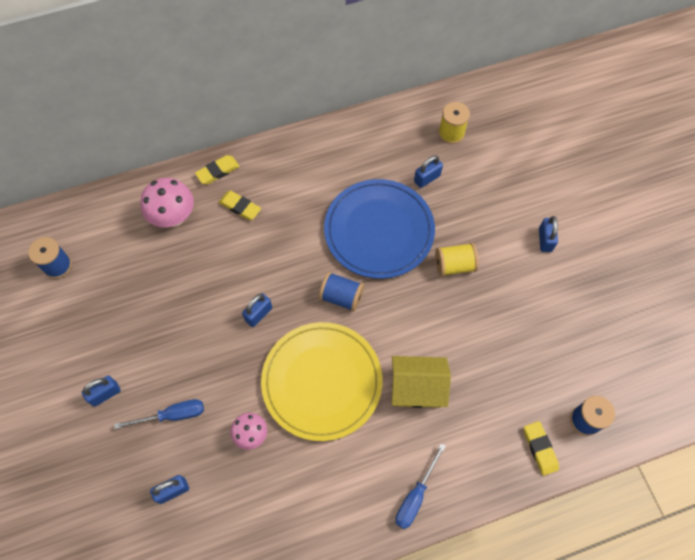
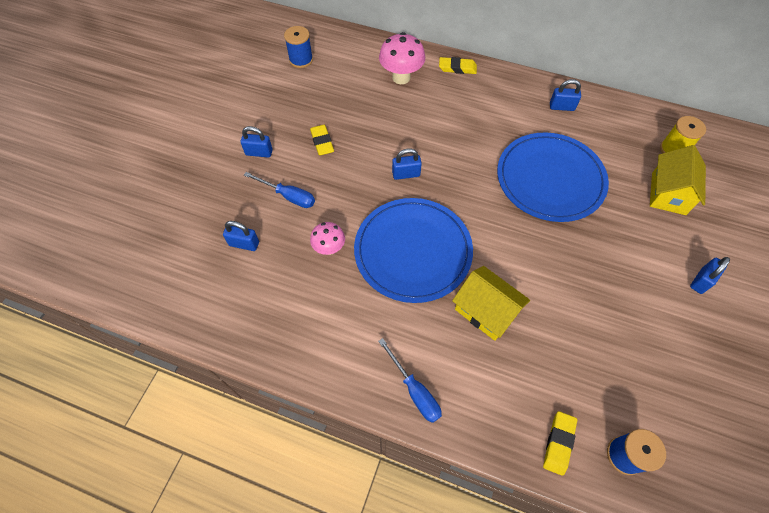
camera: 40 degrees right, 5 degrees down
(240, 207) = (454, 99): yellow eraser -> yellow eraser (322, 142)
(322, 381) = (413, 251): yellow plate -> blue plate
(341, 297) = (479, 204): blue spool -> none
(415, 496) = (414, 391): blue screwdriver -> blue screwdriver turned 105 degrees counterclockwise
(427, 178) = (623, 168): blue padlock -> blue padlock (561, 107)
(454, 265) = (596, 244): yellow spool -> none
(474, 178) = (668, 193): none -> yellow house

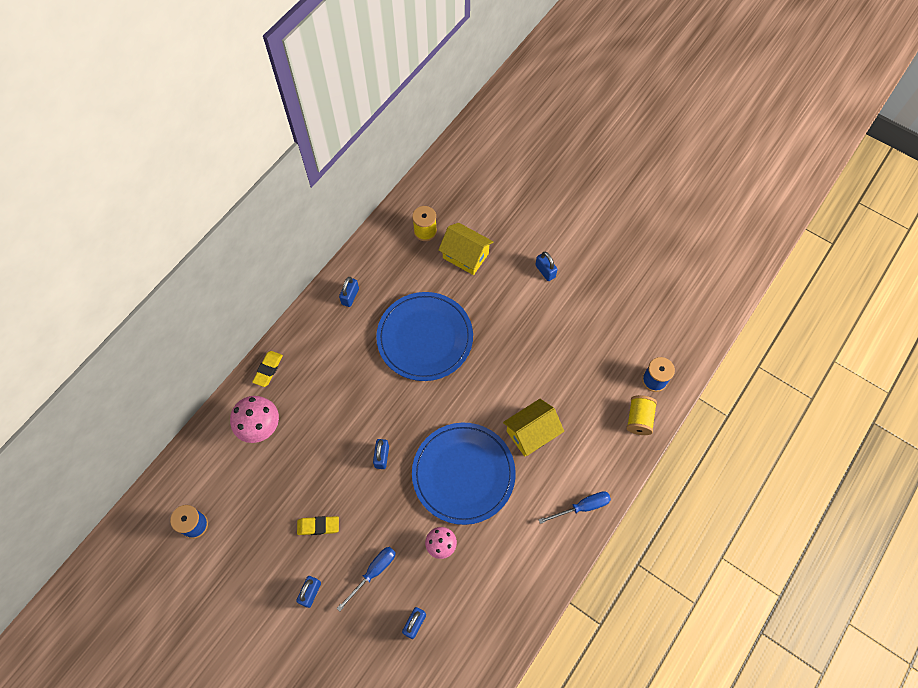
camera: 75 degrees left, 5 degrees up
(558, 443) = (639, 419): yellow eraser -> yellow spool

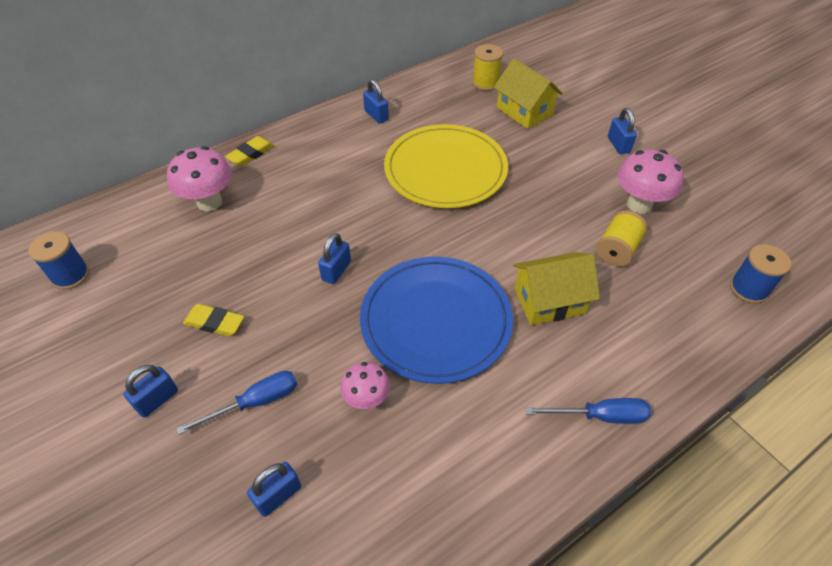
camera: 20 degrees right, 15 degrees down
(350, 296) = (376, 115): blue padlock -> blue padlock turned 75 degrees counterclockwise
(425, 338) = (445, 170): blue plate -> yellow plate
(572, 328) = (639, 204): none -> pink mushroom
(639, 419) = (716, 328): yellow spool -> yellow spool (617, 250)

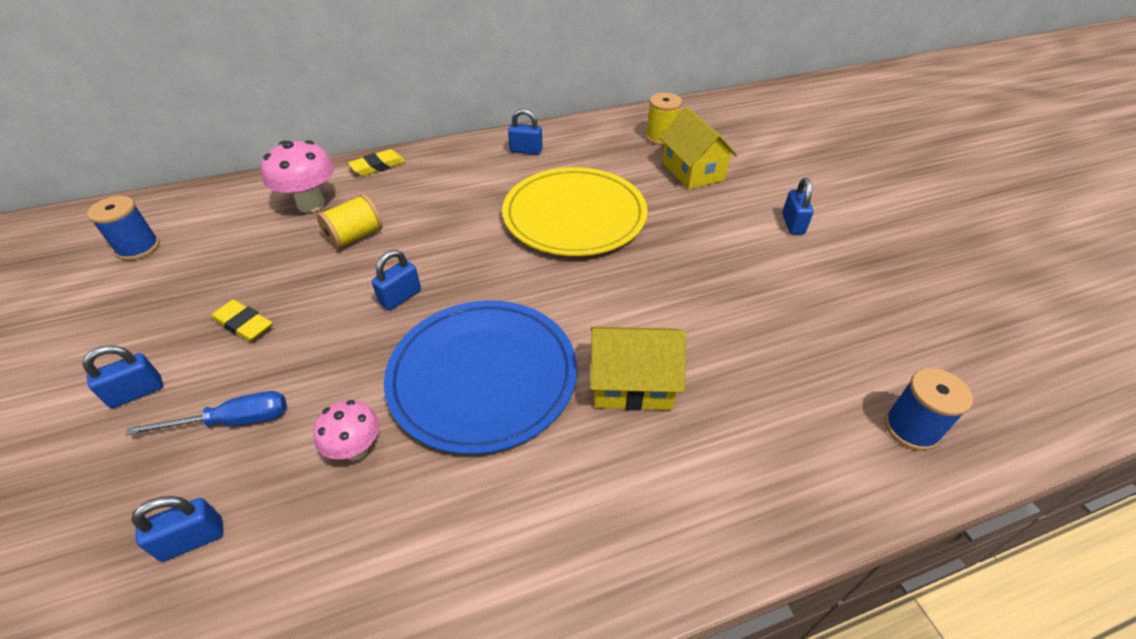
camera: 15 degrees right, 5 degrees down
(376, 115) = (526, 150): blue padlock -> blue padlock turned 60 degrees counterclockwise
(600, 416) = (636, 549): blue screwdriver -> none
(617, 250) = (744, 341): yellow spool -> yellow spool (355, 237)
(639, 204) = (794, 294): pink mushroom -> none

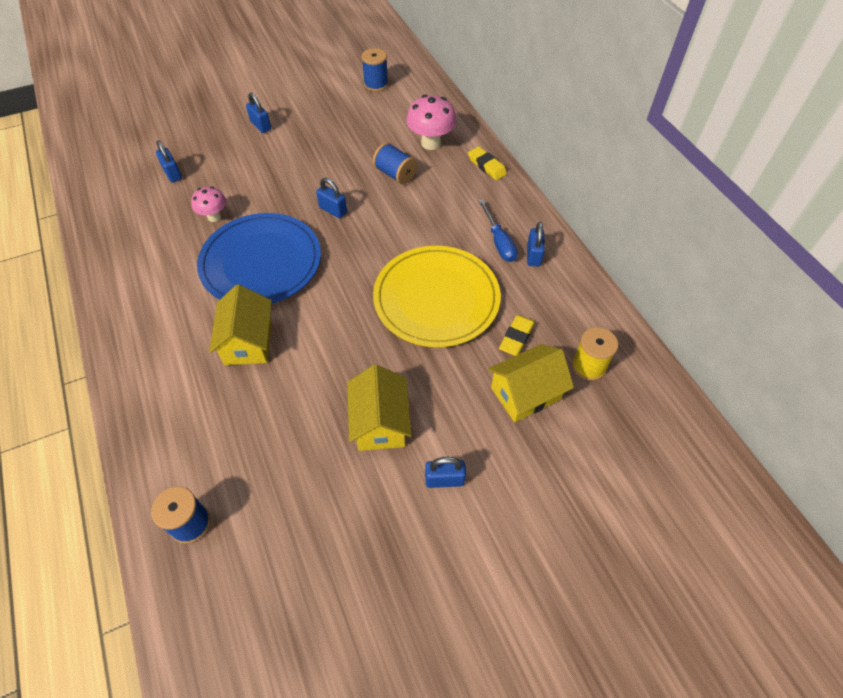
camera: 85 degrees right, 10 degrees up
(233, 421) = (238, 165): blue screwdriver -> blue screwdriver (498, 242)
(244, 324) = (309, 148): yellow eraser -> yellow eraser (516, 337)
(355, 237) = (395, 174): yellow spool -> blue spool
(739, 263) = (380, 422): none -> yellow house

